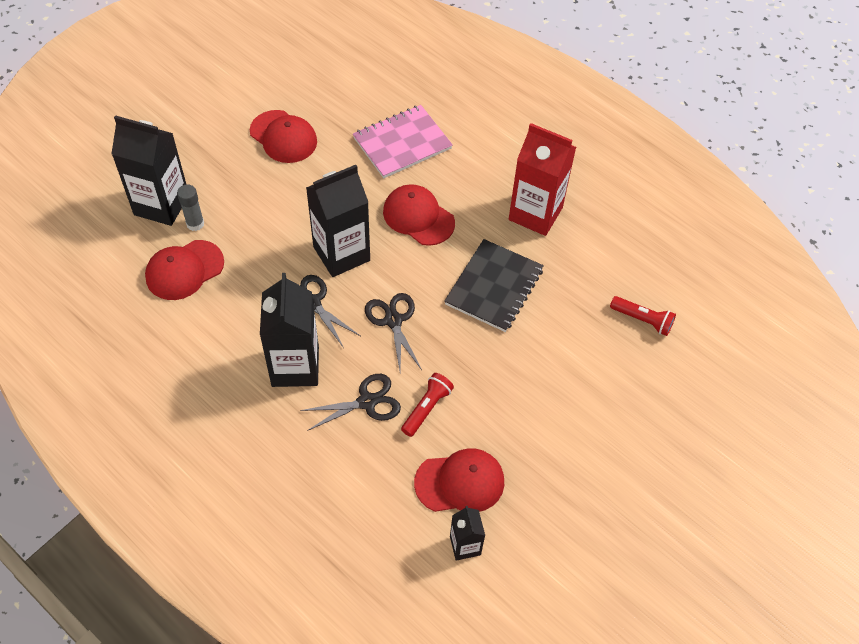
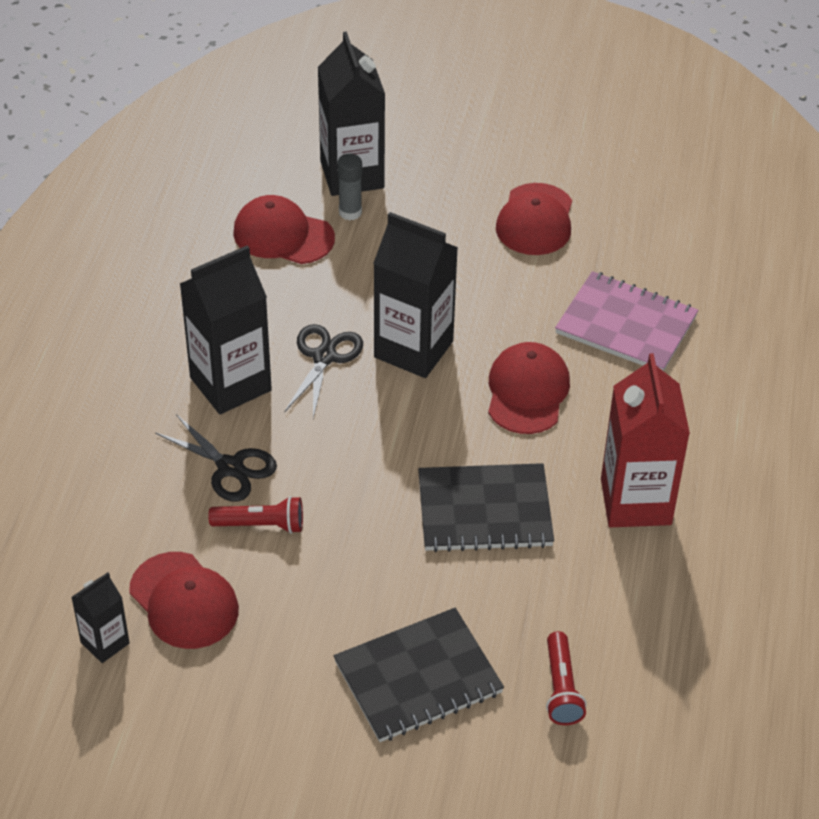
camera: 60 degrees right, 10 degrees down
(393, 320) = (358, 439): black scissors -> none
(595, 385) = (418, 677): none -> black notebook

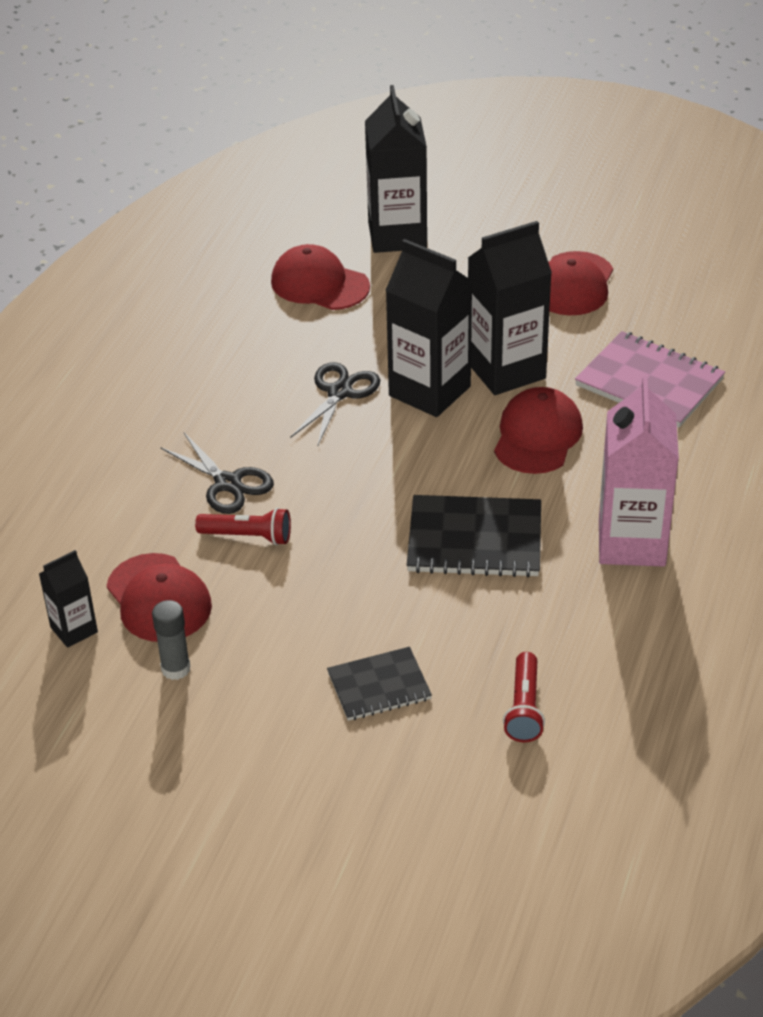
camera: 10 degrees right, 5 degrees down
(230, 384) = (242, 410): black carton -> black carton (506, 371)
(350, 212) = (389, 268): grey glue stick -> grey glue stick (175, 669)
(418, 677) = (379, 686): black notebook -> black notebook, size x0.63
(635, 502) = (631, 543): red carton -> pink carton

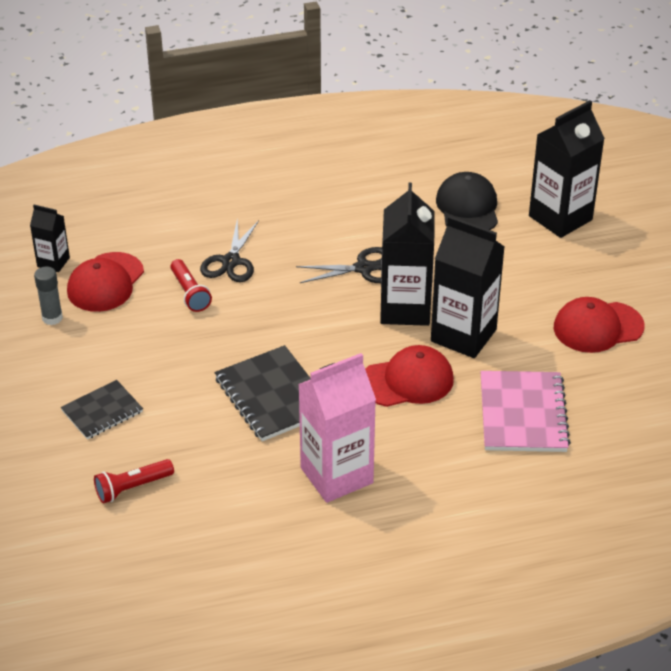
camera: 55 degrees right, 0 degrees up
(319, 284) = (468, 208): red cap -> black cap
(379, 686) = (102, 411): black notebook -> black notebook turned 75 degrees counterclockwise

